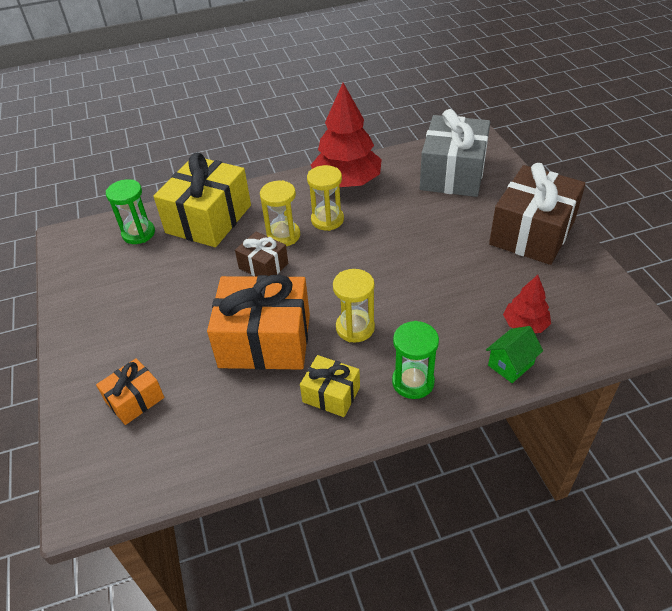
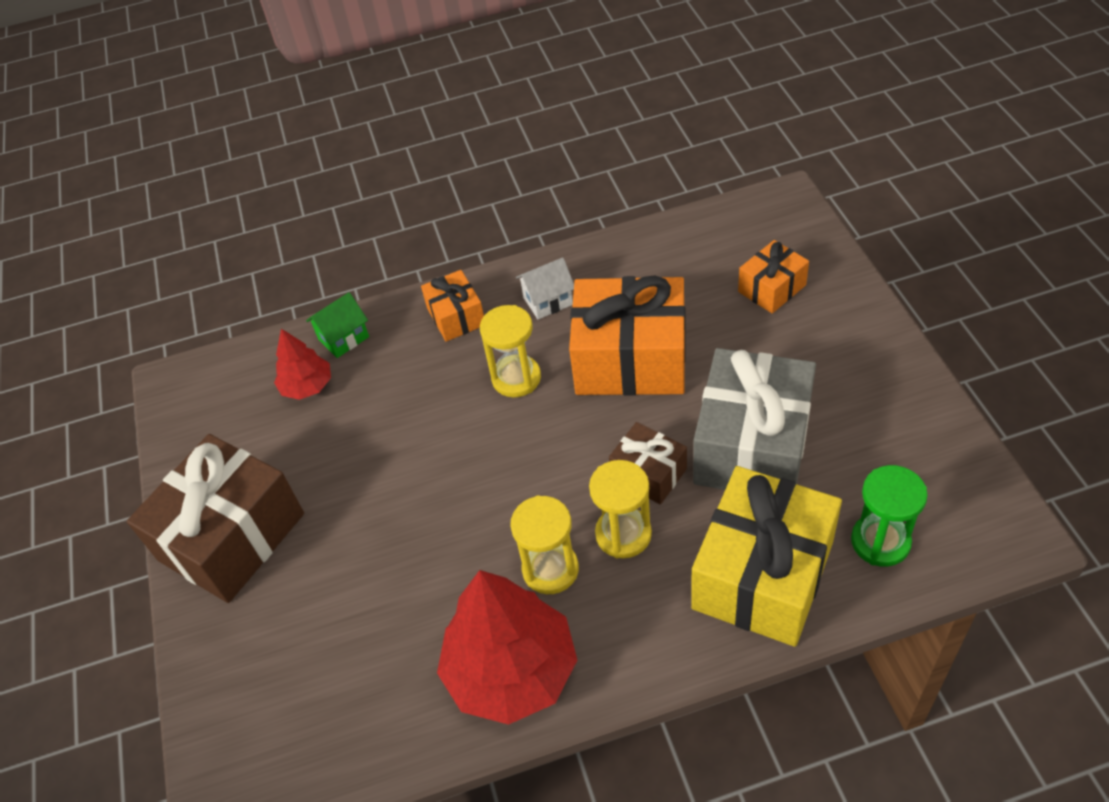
camera: 175 degrees left, 5 degrees up
(331, 394) = (548, 301): yellow gift -> white house
(413, 382) = (456, 317): green hourglass -> orange gift
(453, 174) = (308, 689): grey gift -> grey gift (752, 446)

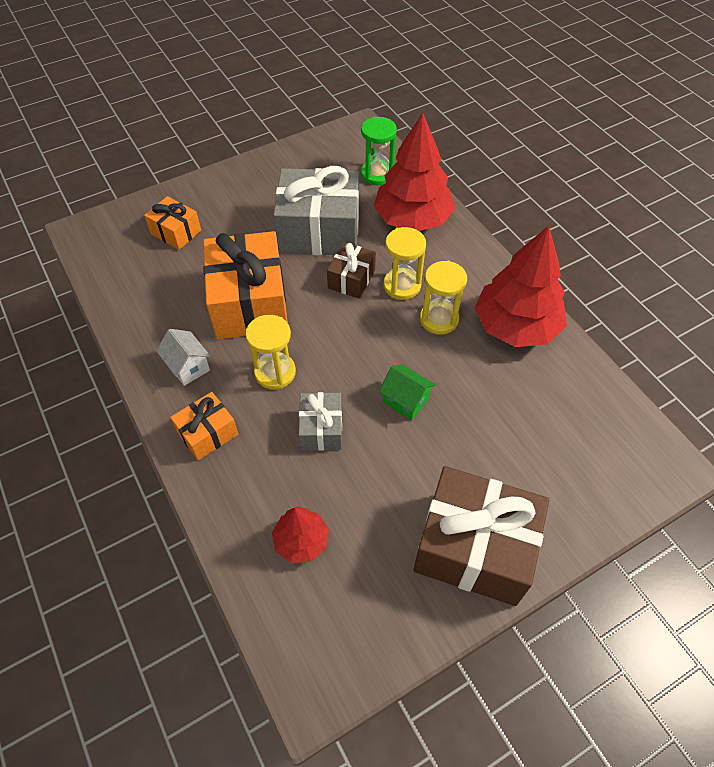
camera: 110 degrees left, 5 degrees up
(343, 338) = (238, 526): green house -> green house (405, 400)
(426, 415) = (321, 429): none -> grey gift
(763, 575) = (412, 219): yellow gift -> red tree

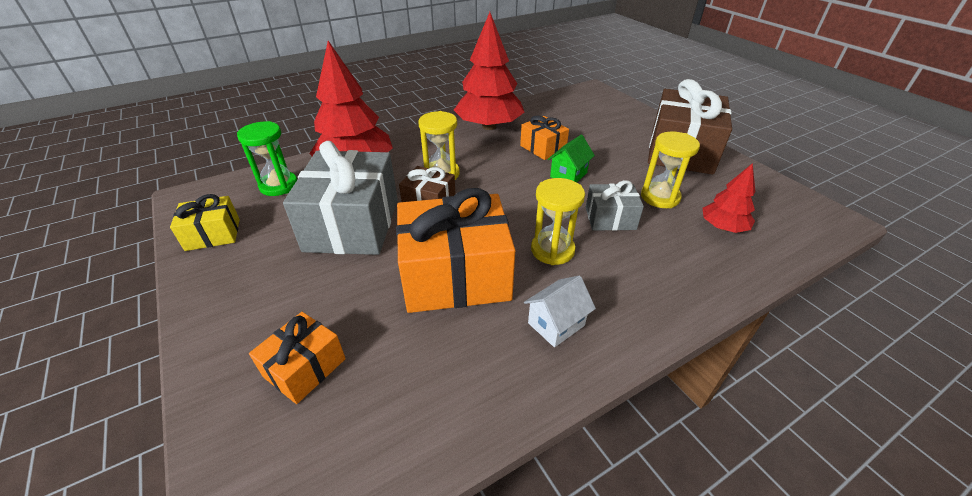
camera: 90 degrees left, 15 degrees down
(207, 433) = (642, 297): orange gift -> orange gift (543, 148)
(310, 155) = (213, 234): none -> yellow gift
(439, 319) = (482, 157): yellow hourglass -> yellow hourglass (660, 197)

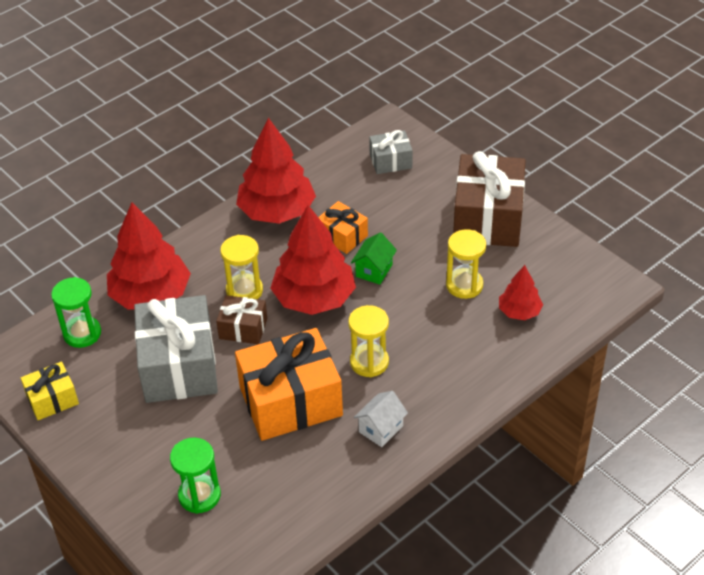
camera: 10 degrees left, 5 degrees up
(305, 368) = (199, 495): orange gift -> green hourglass
(506, 188) = (314, 298): none -> red tree
(610, 218) = (418, 319): grey gift -> grey gift (390, 161)

